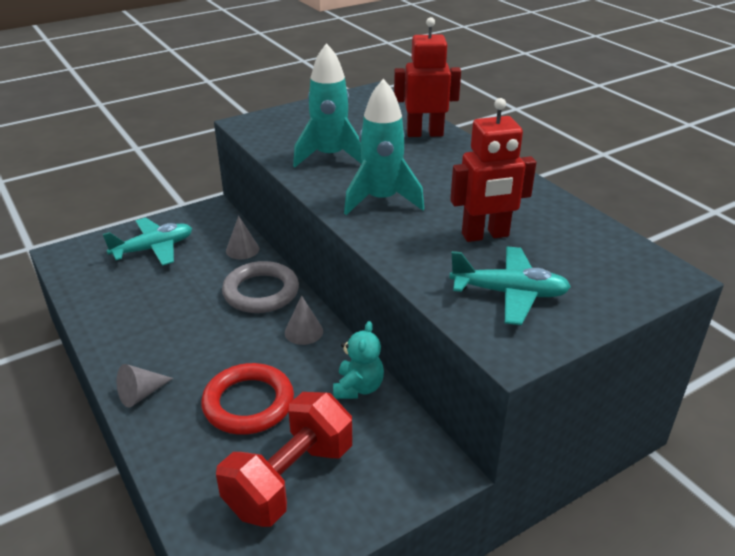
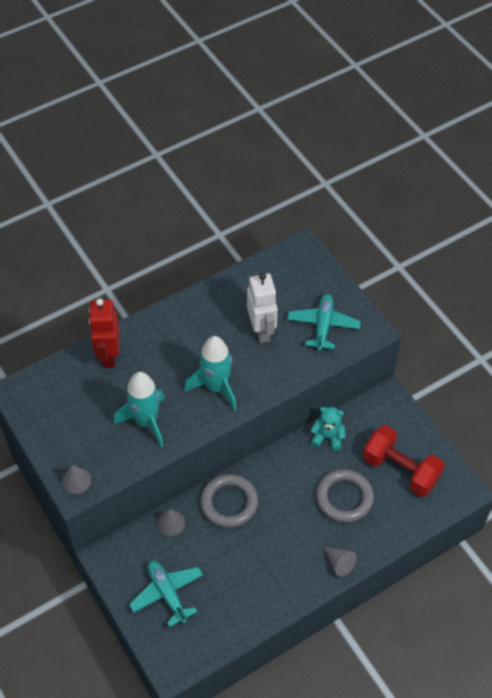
camera: 90 degrees left, 20 degrees up
(248, 403) = (344, 498): red ring -> grey ring
(304, 331) = (274, 471): grey cone -> grey cone (76, 480)
(485, 235) = (262, 330): red robot -> white robot

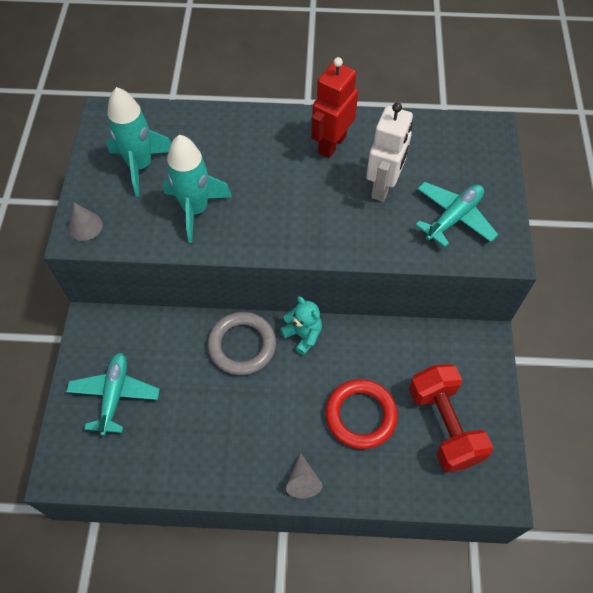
camera: 35 degrees right, 5 degrees up
(109, 355) = (214, 128): red robot -> red robot (331, 144)
(171, 523) = (173, 330): grey cone -> none
(216, 387) = (291, 216): turquoise rocket -> turquoise rocket (140, 166)
(328, 437) = (391, 342): turquoise teddy bear -> turquoise teddy bear (303, 335)
(344, 498) = (360, 415): grey ring -> red ring

